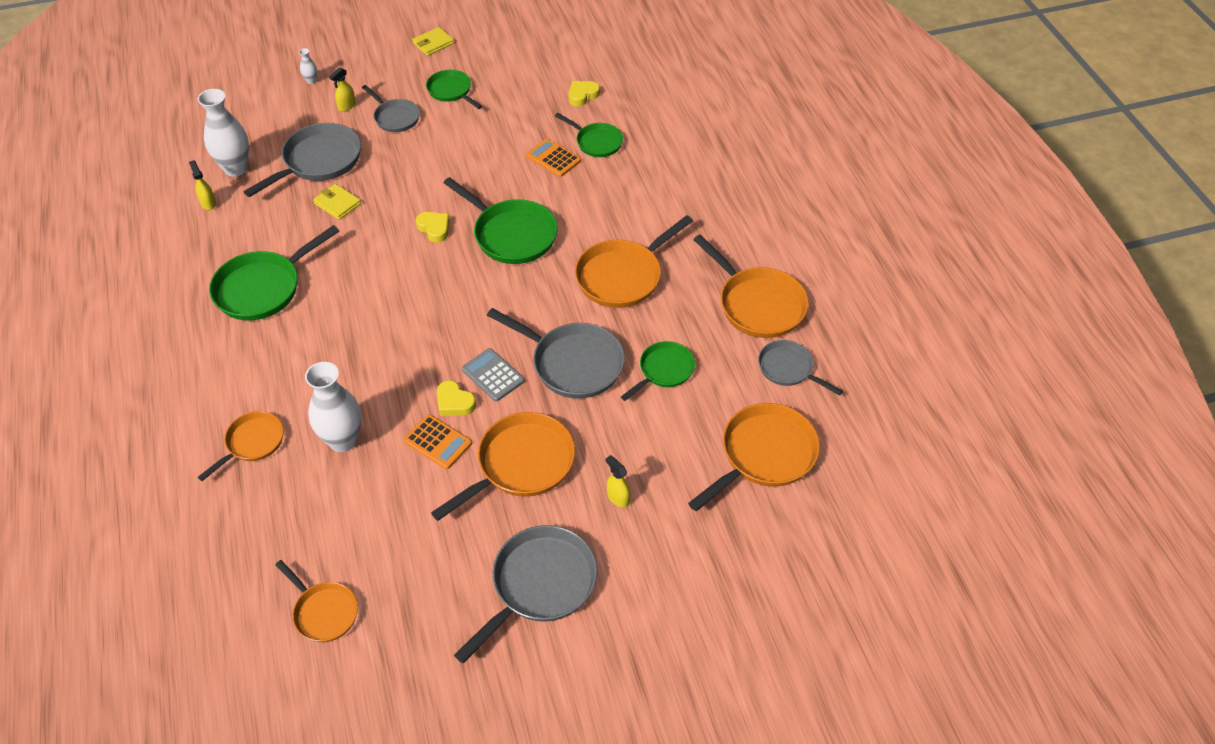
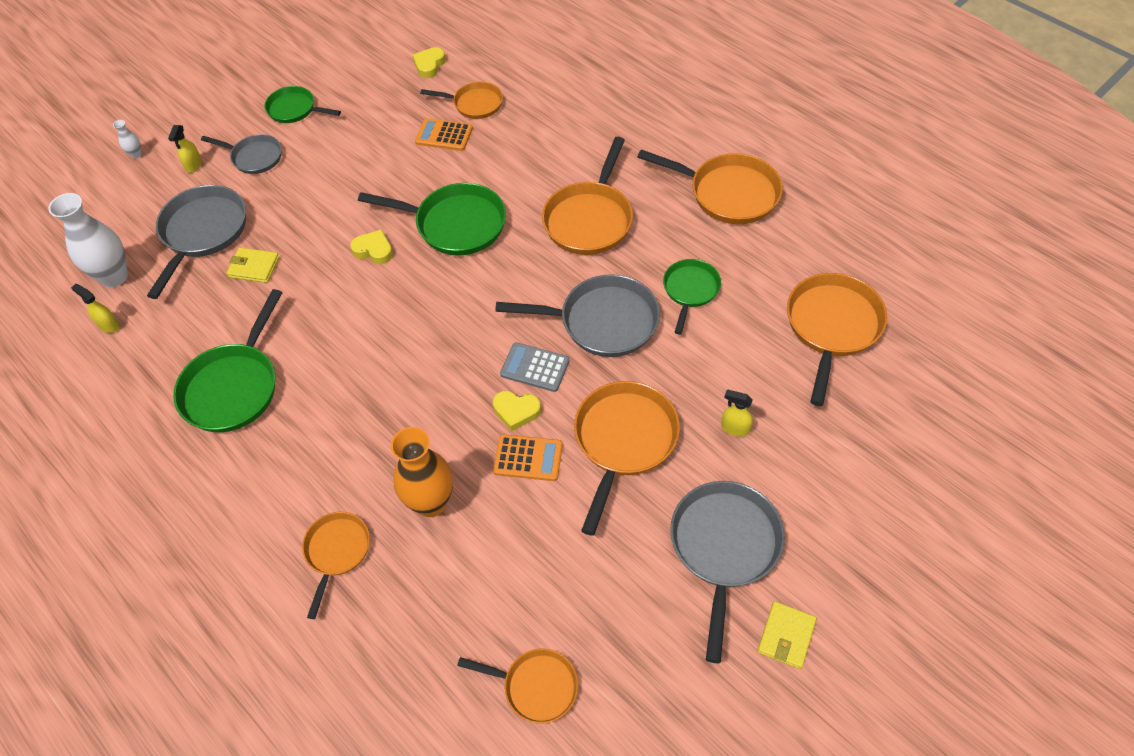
camera: 25 degrees left, 5 degrees up
(343, 440) = (431, 502): white vase -> orange vase
(433, 43) = (242, 70): yellow wallet -> yellow wallet (786, 636)
(596, 142) = (474, 104): green pan -> orange pan
(788, 369) = (796, 240): grey pan -> none

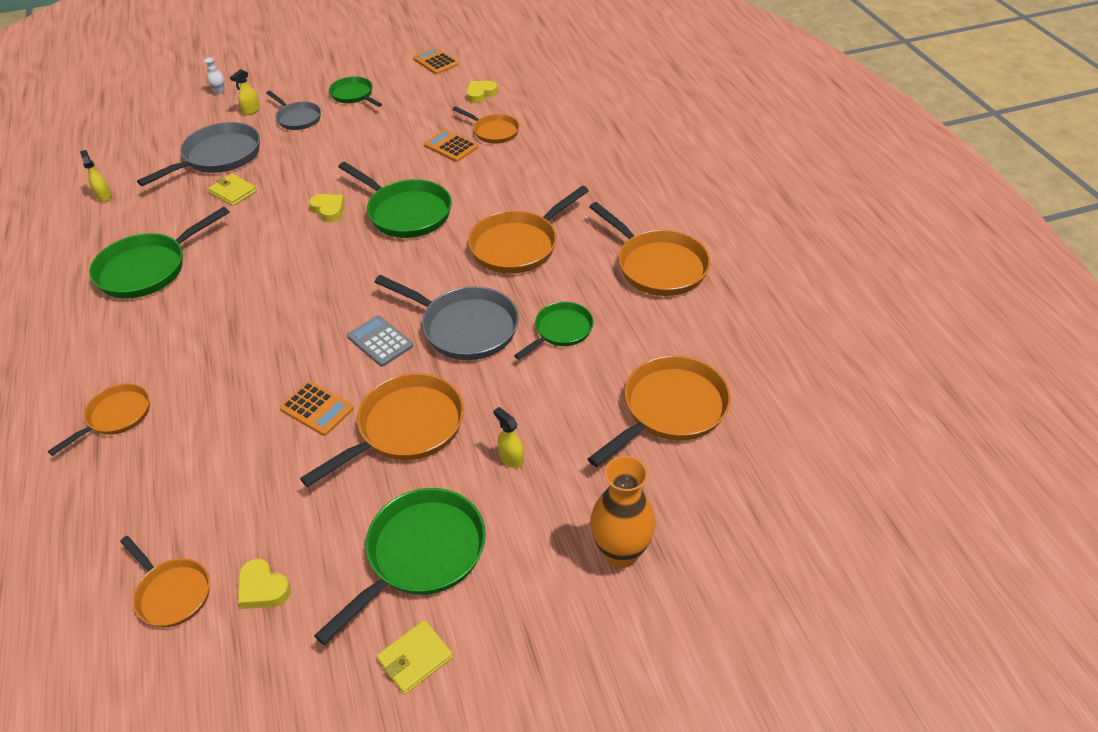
camera: 25 degrees right, 10 degrees down
(114, 276) = (136, 166): white vase -> none
(353, 41) = (435, 62): none -> orange calculator
(431, 502) = (214, 410): orange vase -> orange vase (620, 552)
(516, 411) = (337, 369): yellow heart -> yellow heart (263, 588)
(724, 547) = (421, 554): grey pan -> green pan

